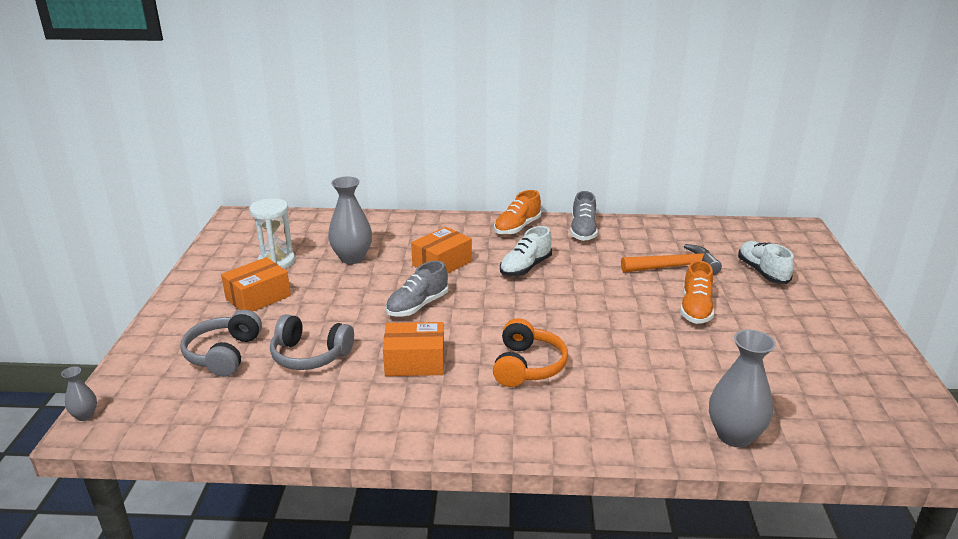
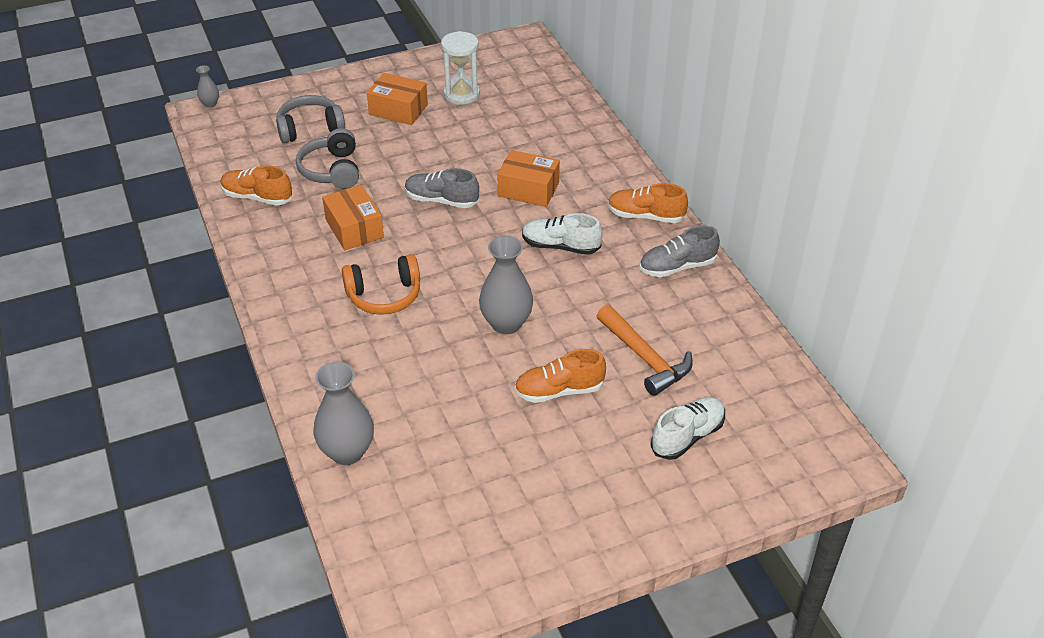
camera: 65 degrees right, 15 degrees up
(303, 414) = (257, 197): none -> orange shoe
(352, 258) = (499, 133): grey vase -> grey vase (506, 323)

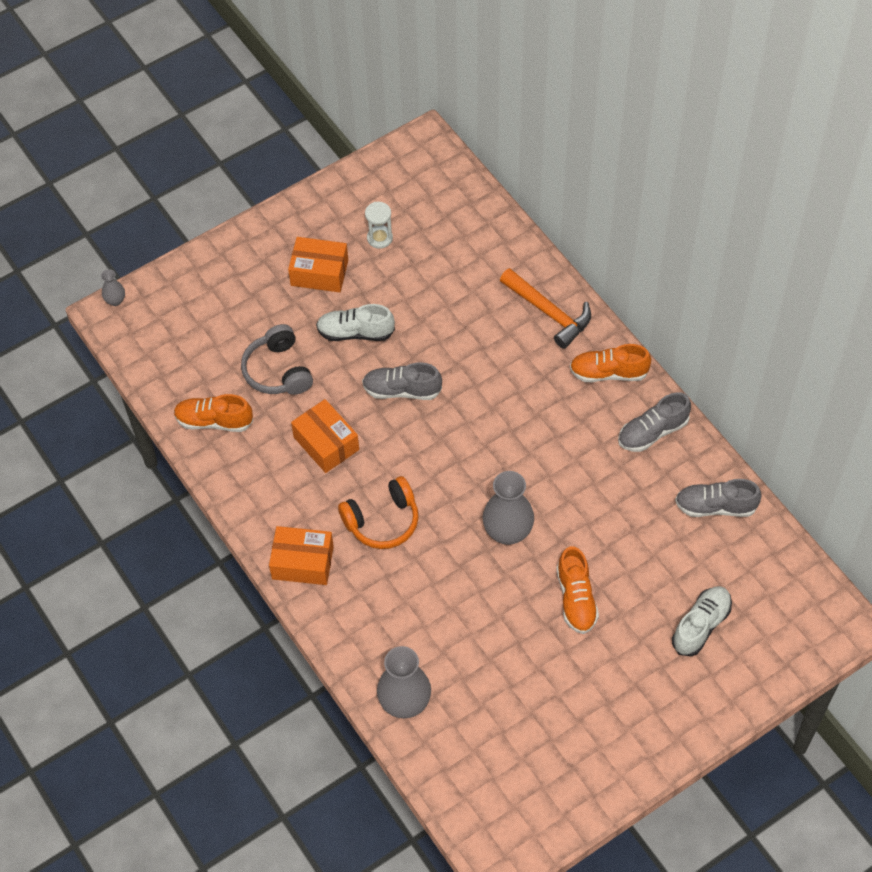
camera: 10 degrees left, 15 degrees up
(310, 128) = (235, 317): grey headphones -> none
(461, 94) = (379, 238): white hourglass -> white hourglass, size x0.66
(528, 189) = (485, 359): orange box -> orange box (302, 562)
(559, 391) = (576, 599): orange shoe -> orange shoe turned 75 degrees counterclockwise
(560, 246) = (535, 427): white shoe -> white shoe (355, 332)
(644, 358) = (645, 546): orange hammer -> orange hammer (549, 313)
(727, 336) = (715, 506): none -> grey shoe

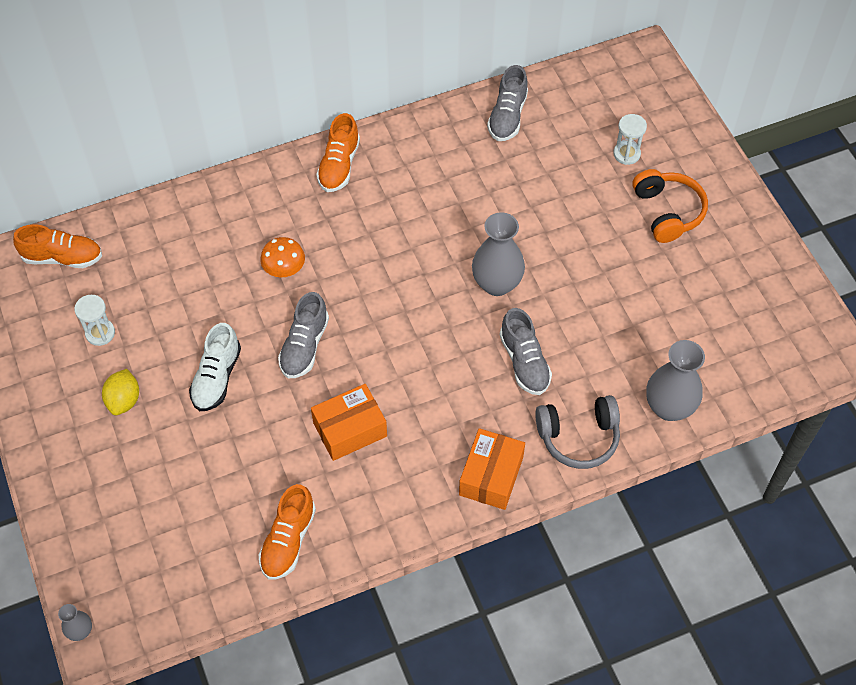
camera: 80 degrees left, 0 degrees up
(278, 371) = (241, 463): grey headphones -> grey headphones (578, 437)
(319, 273) = (124, 400): orange box -> yellow lemon
(382, 521) = (458, 392): orange headphones -> orange headphones (667, 212)
(478, 356) = (284, 270): none -> orange mushroom
(549, 313) = (252, 199): orange hammer -> none
(576, 599) = (581, 242): orange shoe -> orange shoe (63, 257)
(652, 432) = (415, 145): grey shoe -> grey shoe (524, 362)
(701, 625) = (626, 154): white shoe -> white hourglass

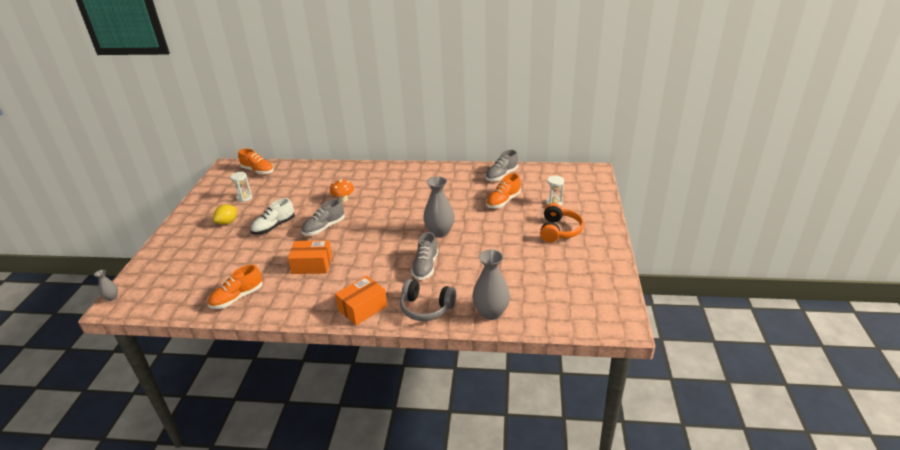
camera: 30 degrees right, 25 degrees down
(339, 165) = (404, 172): orange shoe -> orange shoe (503, 201)

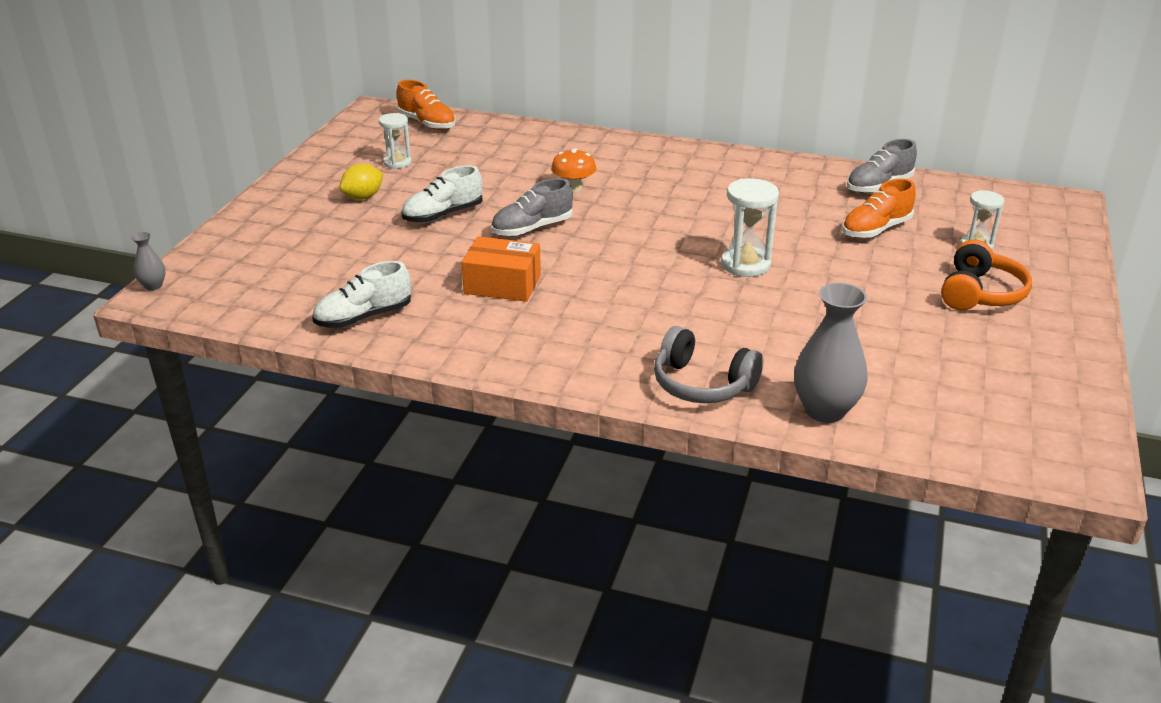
camera: 10 degrees right, 0 degrees up
(237, 298) = (363, 317): orange shoe -> white shoe
(362, 308) = (584, 366): orange box -> none
(425, 267) = (710, 317): grey shoe -> none
(440, 232) = (745, 265): grey vase -> white hourglass

